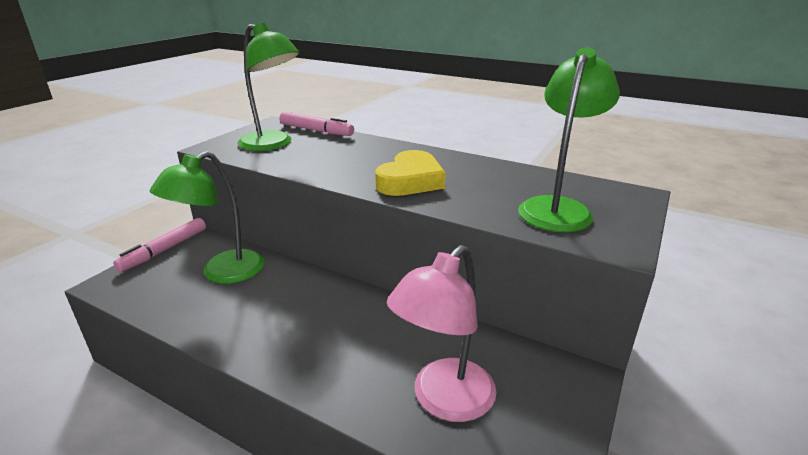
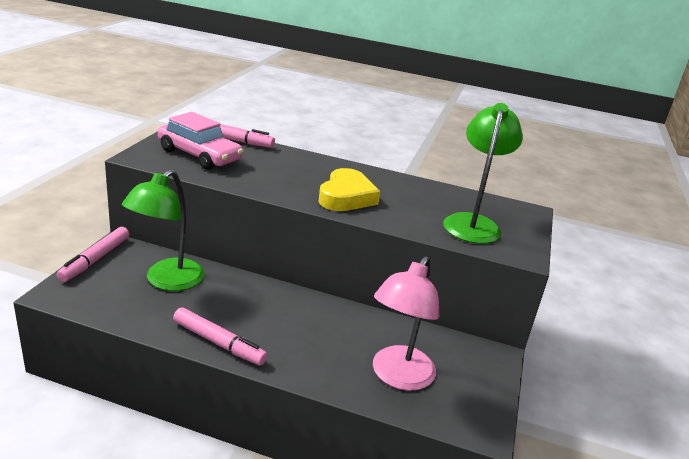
camera: 15 degrees left, 0 degrees up
(244, 345) = (219, 343): none -> pink marker
(273, 144) = (199, 155): green lamp -> pink car

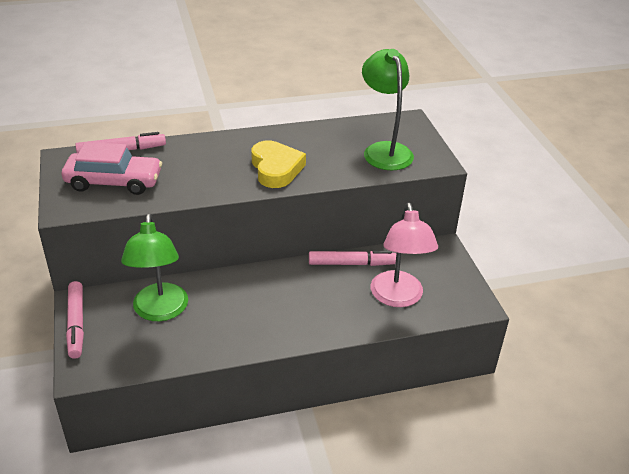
camera: 30 degrees left, 10 degrees up
(219, 343) = (256, 340): pink marker -> pink marker (351, 263)

